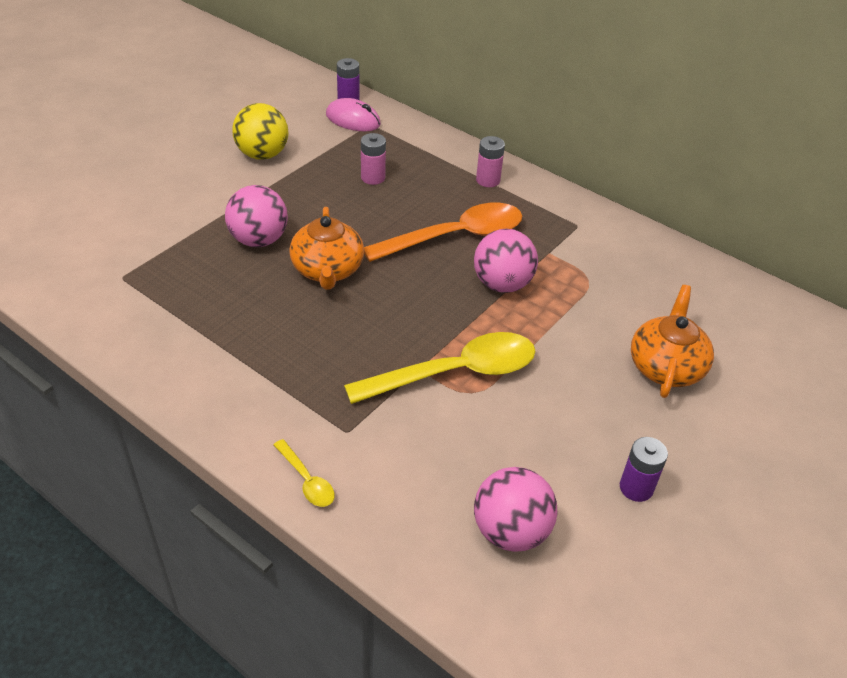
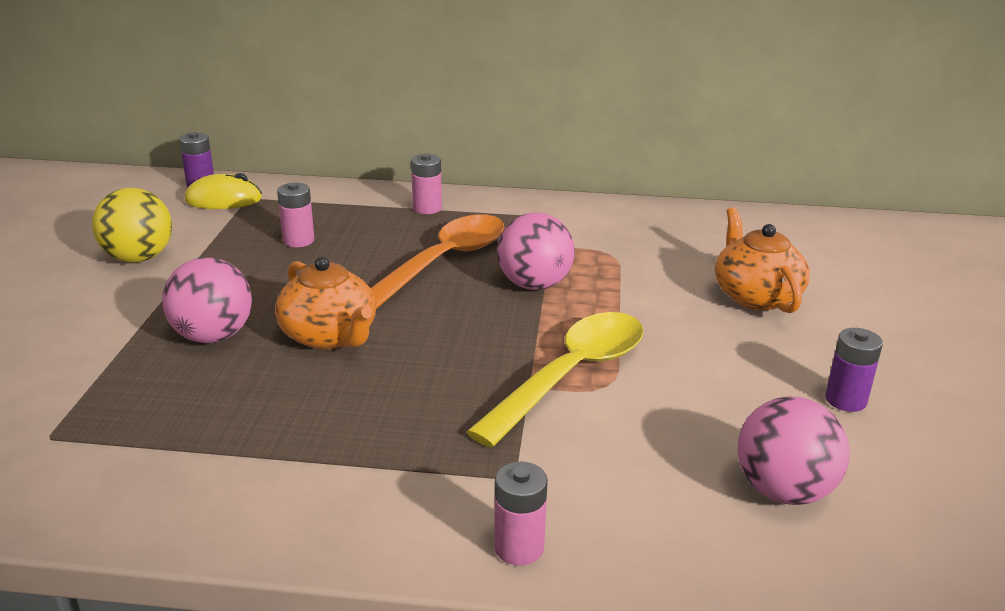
camera: 30 degrees left, 15 degrees down
(307, 480) = (519, 547): yellow spoon -> pink battery
(353, 120) = (223, 199): pink mouse -> yellow mouse

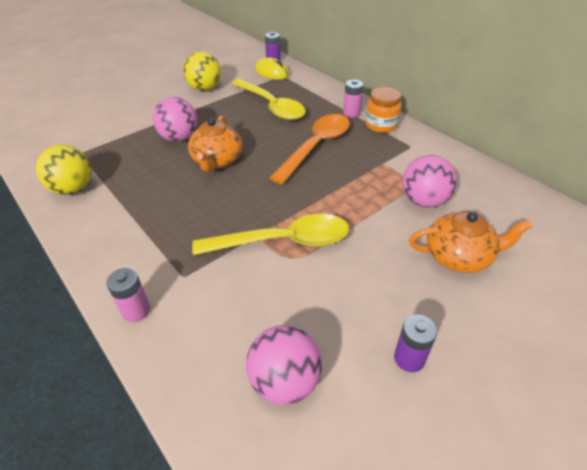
camera: 45 degrees right, 15 degrees up
(135, 486) = (73, 189): none -> yellow ball
(298, 240) = (271, 106): pink battery -> yellow spoon
(443, 262) = (316, 146): orange spoon -> orange spoon turned 45 degrees counterclockwise
(486, 208) = (381, 125): none -> orange jar
(534, 285) = (340, 181): pink ball -> pink ball (423, 201)
(755, 296) = (459, 256): orange teapot -> orange teapot turned 60 degrees clockwise

